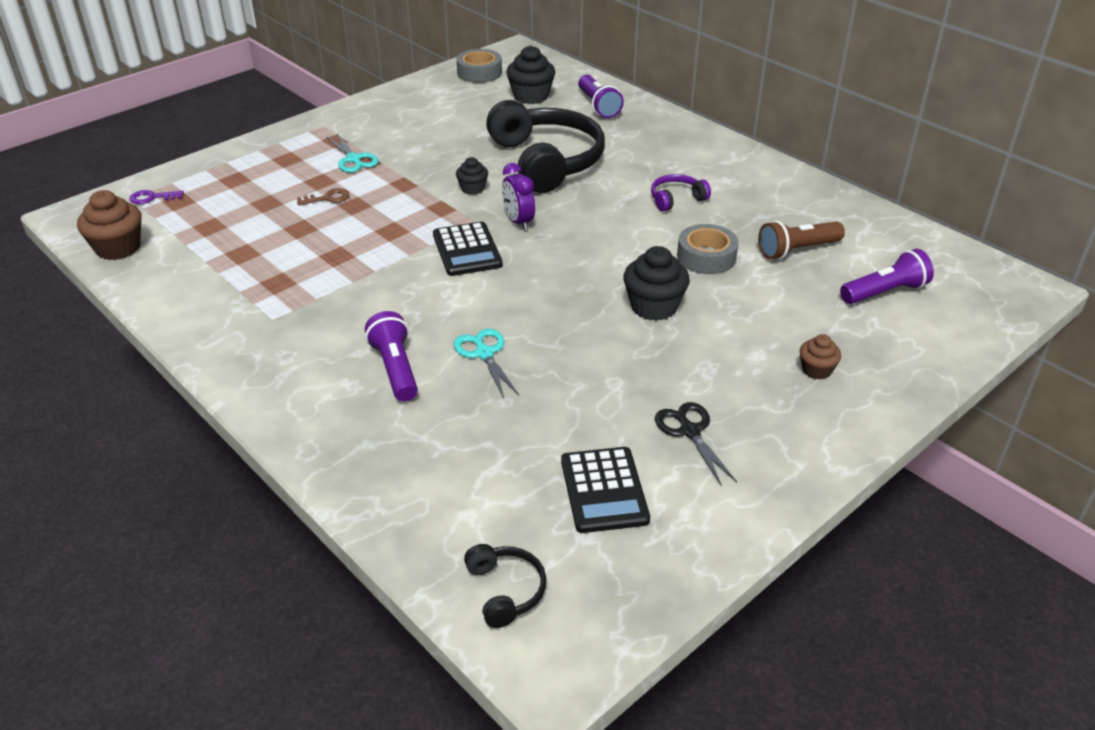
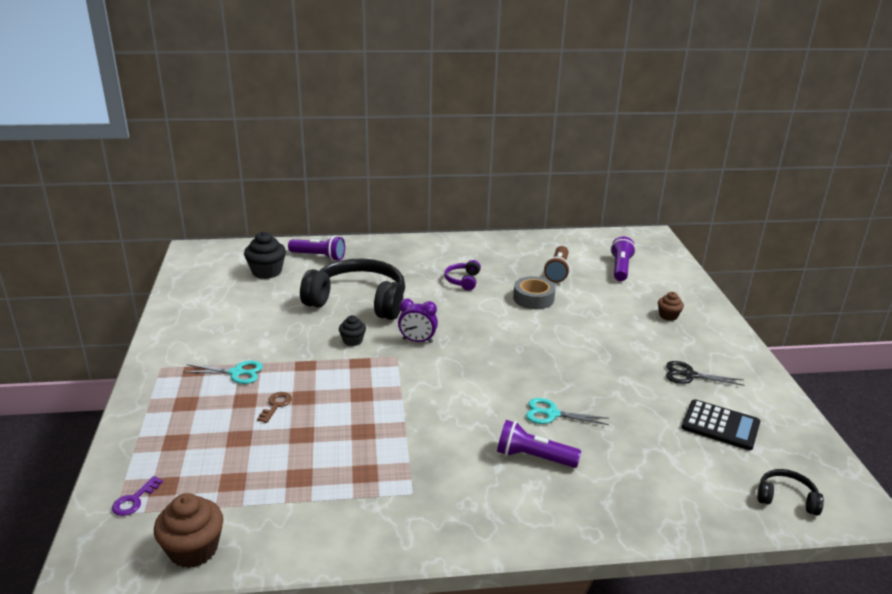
camera: 55 degrees left, 10 degrees down
(467, 250) = (426, 373): black calculator -> none
(479, 73) = (200, 275): grey tape -> none
(654, 306) = (564, 335): black cupcake -> none

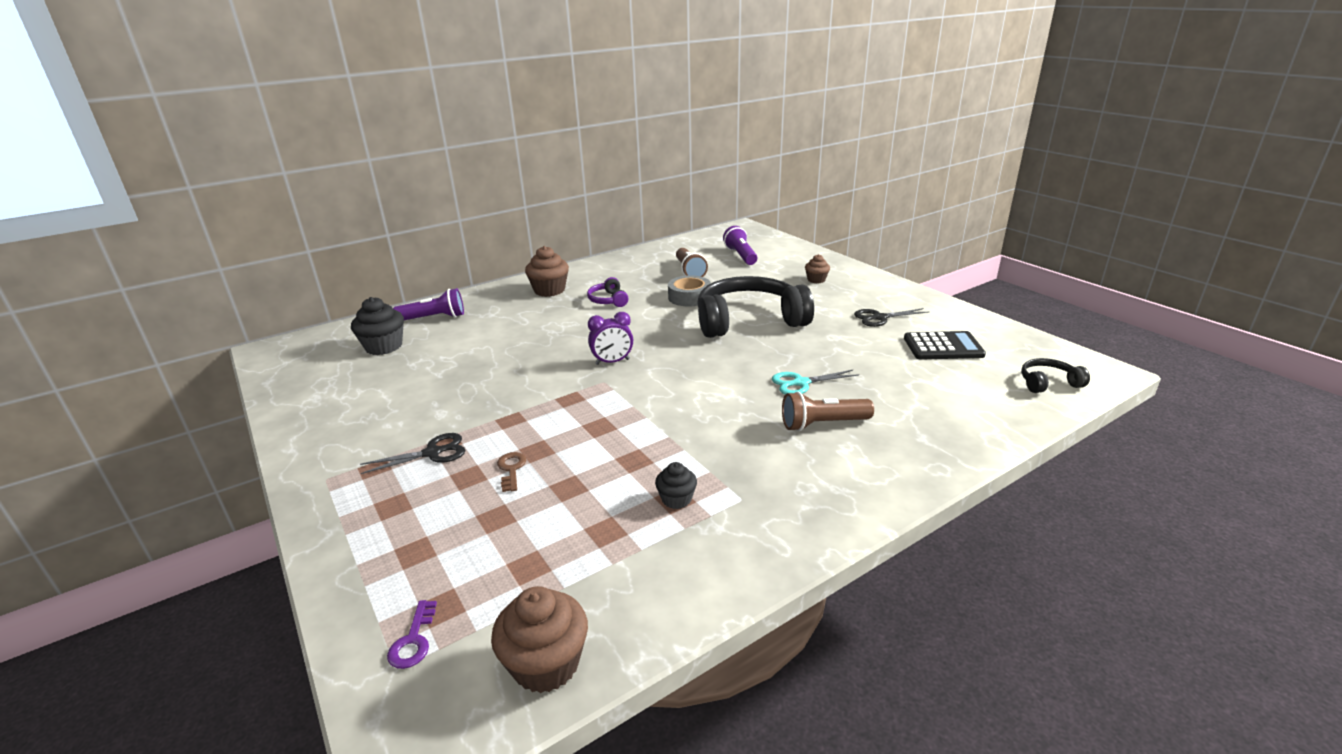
camera: 25 degrees left, 0 degrees up
(236, 372) = (433, 452): turquoise scissors -> black scissors
(352, 341) = (543, 381): black cupcake -> black cupcake (676, 499)
(358, 301) = (516, 345): black headphones -> black headphones (749, 321)
(424, 256) = (549, 290): none -> brown cupcake
(534, 457) = (822, 424): purple flashlight -> brown flashlight

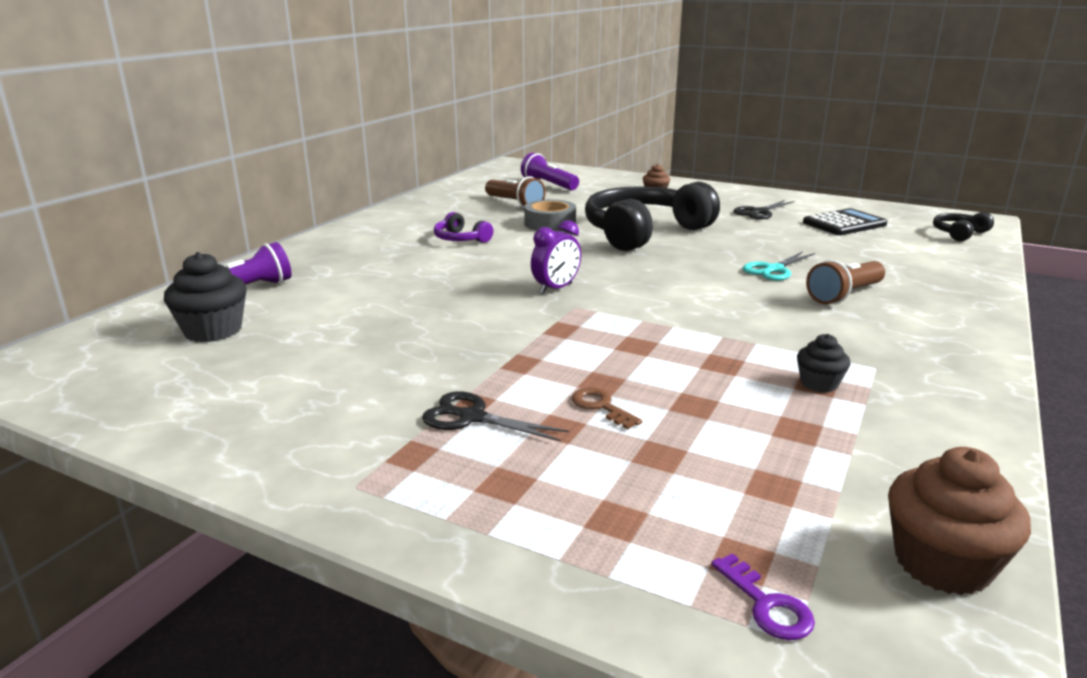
camera: 30 degrees left, 5 degrees down
(433, 452) = (471, 417): black scissors -> black scissors turned 105 degrees counterclockwise
(549, 290) = (370, 241): brown cupcake -> none

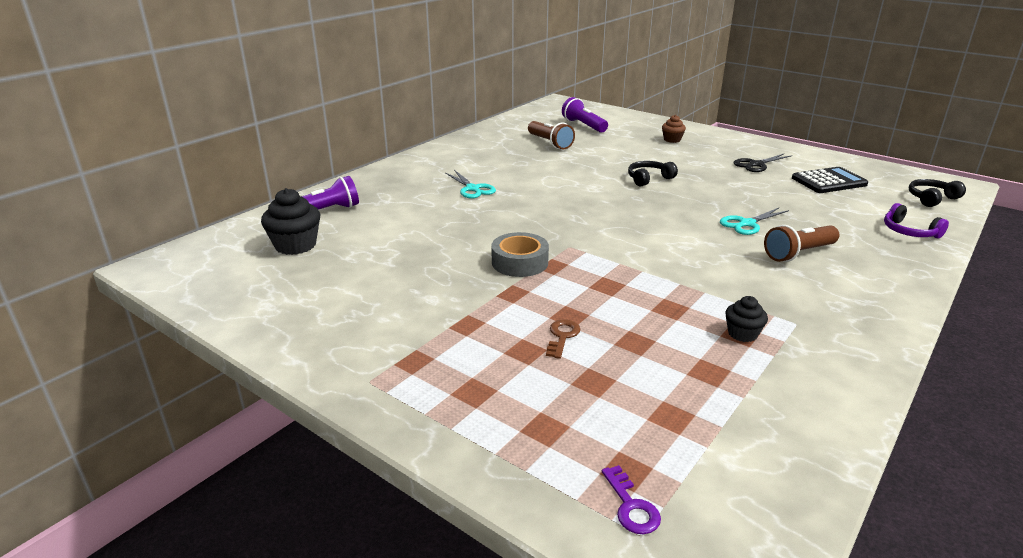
camera: 10 degrees right, 5 degrees up
(434, 254) = (473, 189): none -> turquoise scissors
(460, 239) = (497, 175): purple headphones -> purple headphones (909, 231)
(471, 417) = (464, 336): black scissors -> none
(550, 223) = (573, 165): grey tape -> grey tape (520, 262)
(556, 289) = (559, 228): purple clock -> none
(600, 406) = (562, 336): brown key -> brown key turned 45 degrees clockwise
(644, 232) = (649, 179): black headphones -> black headphones, size x0.43
(942, 564) = (776, 493): brown cupcake -> none

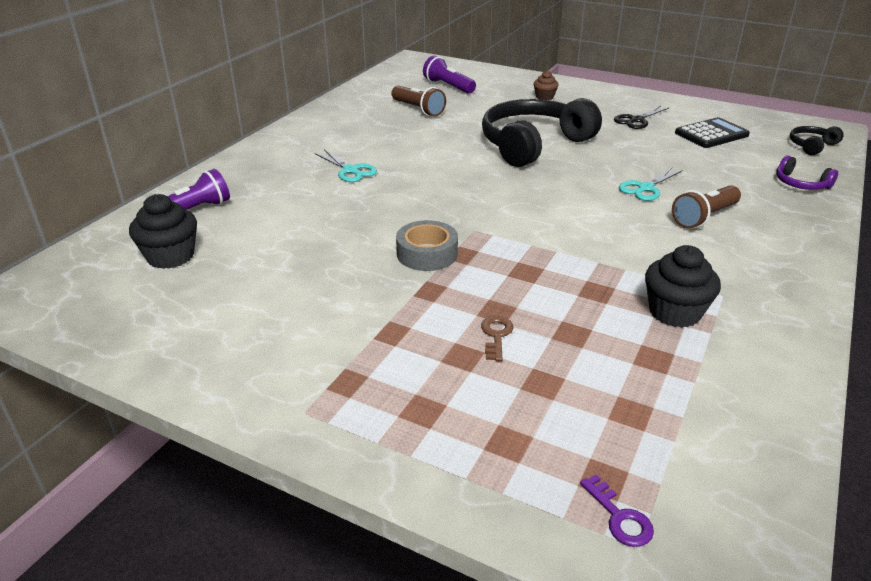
camera: 10 degrees left, 5 degrees up
(649, 179) = (533, 144): black headphones -> black headphones, size x2.31
(742, 334) = (674, 312): black cupcake -> black cupcake, size x1.72

